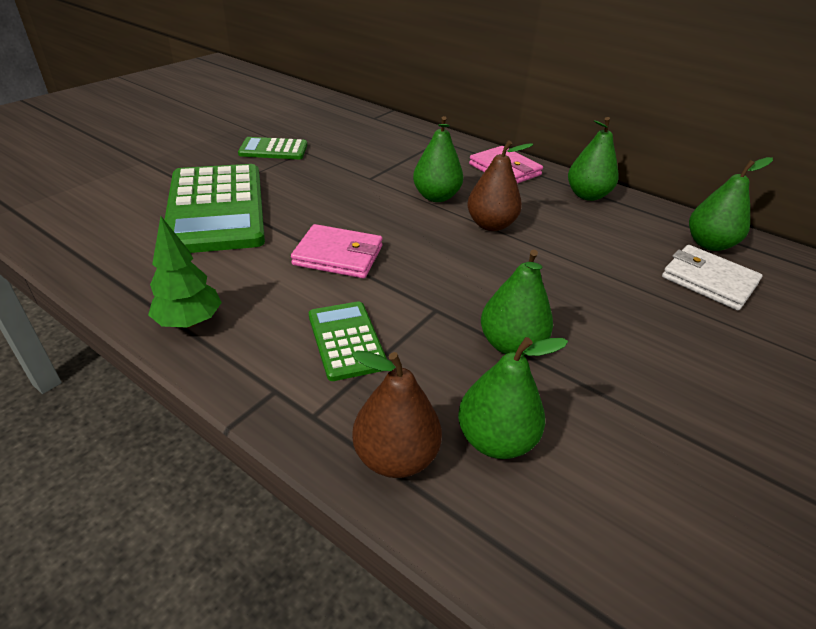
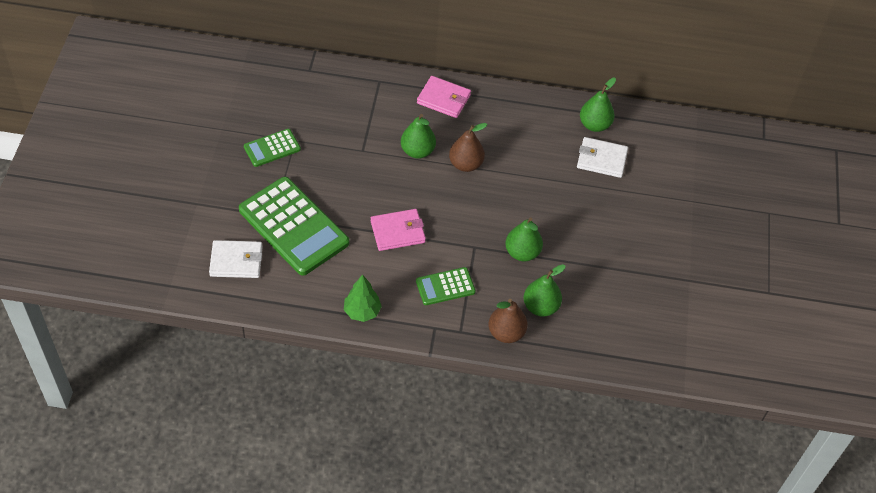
camera: 30 degrees left, 15 degrees up
(111, 214) = (236, 261): none -> white wallet
(346, 340) = (445, 286): green calculator -> green calculator turned 60 degrees counterclockwise
(587, 195) = (509, 105): green pear -> none

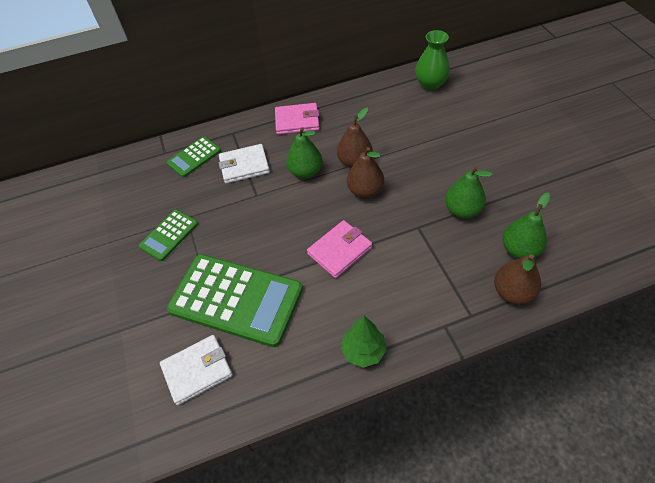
camera: 20 degrees left, 0 degrees up
(445, 286) = (422, 278): green calculator -> green calculator (194, 157)
(455, 194) = (365, 191): none -> brown pear
(594, 125) = (430, 84): green pear -> green vase
(601, 159) = (458, 105): white wallet -> white wallet (244, 166)

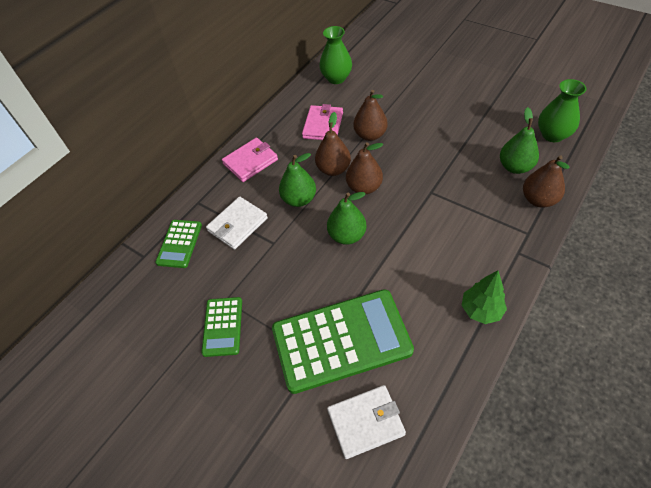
camera: 35 degrees left, 0 degrees up
(197, 370) = (365, 422): white wallet -> white wallet turned 45 degrees clockwise
(340, 250) = (389, 246): pink wallet -> pink wallet (323, 125)
(412, 149) = (370, 135): none -> brown pear
(462, 210) = (450, 161): green pear -> green pear (347, 235)
(591, 241) = (552, 135): none -> green vase

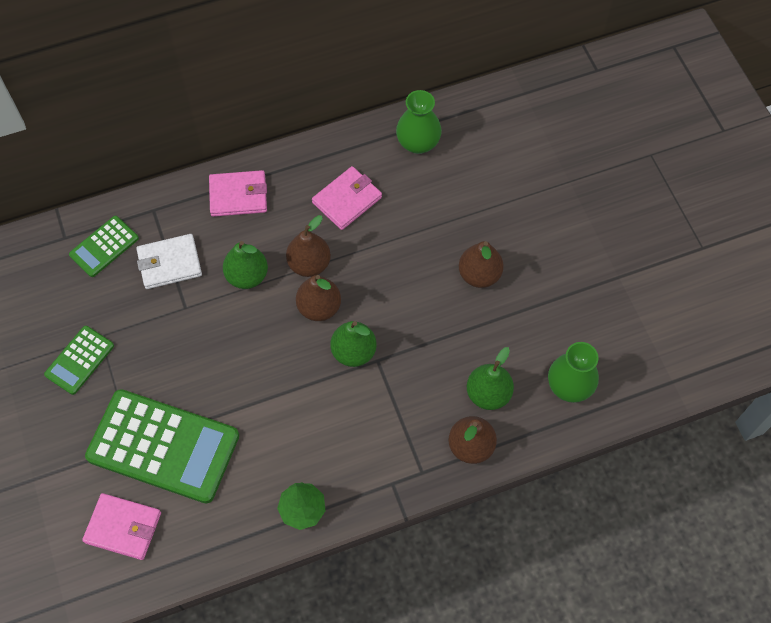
camera: 30 degrees right, 10 degrees up
(347, 235) = (256, 349): green pear -> green pear (353, 352)
(365, 422) = (123, 527): white wallet -> pink wallet
(370, 135) = (383, 248): brown pear -> brown pear (479, 275)

